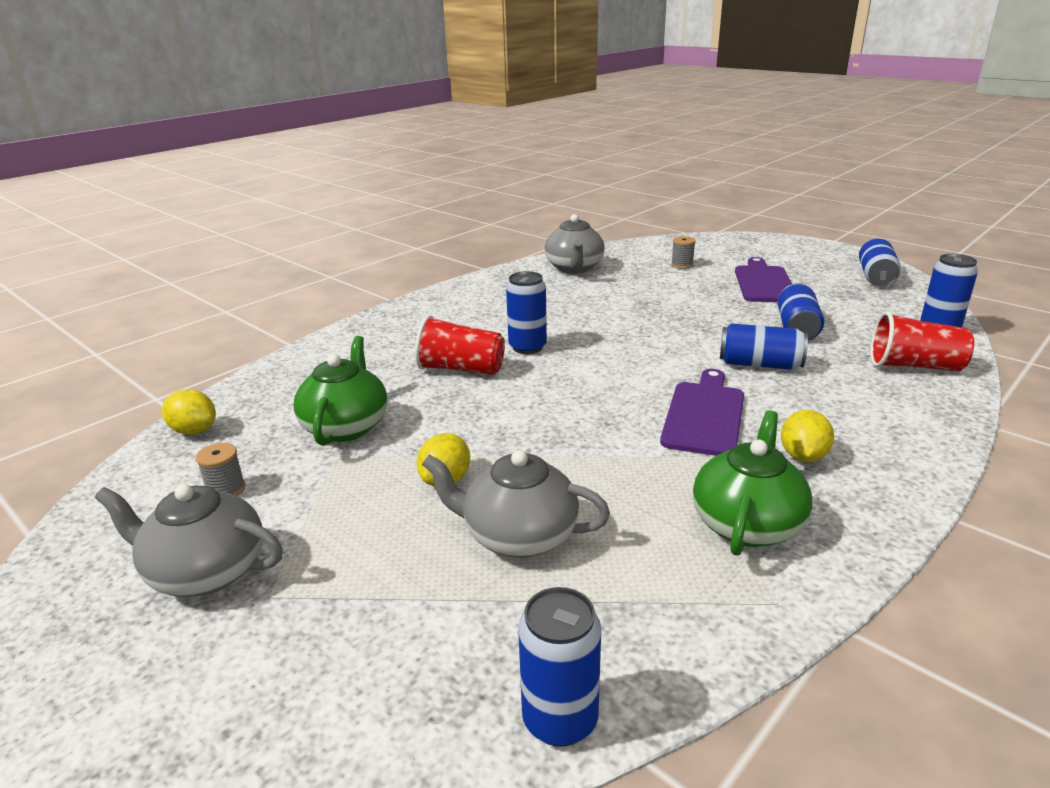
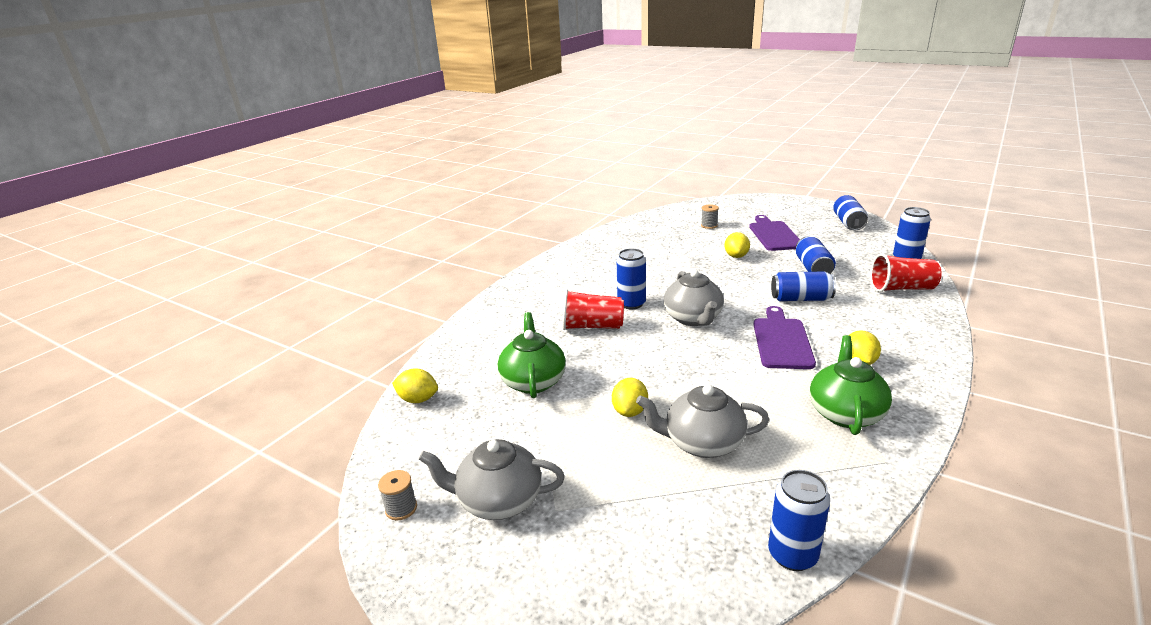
camera: 10 degrees left, 0 degrees up
(226, 490) = (473, 440): grey spool -> grey spool (401, 508)
(574, 268) = (631, 236): grey teapot -> grey teapot (693, 318)
(698, 304) = (736, 256): none -> yellow lemon

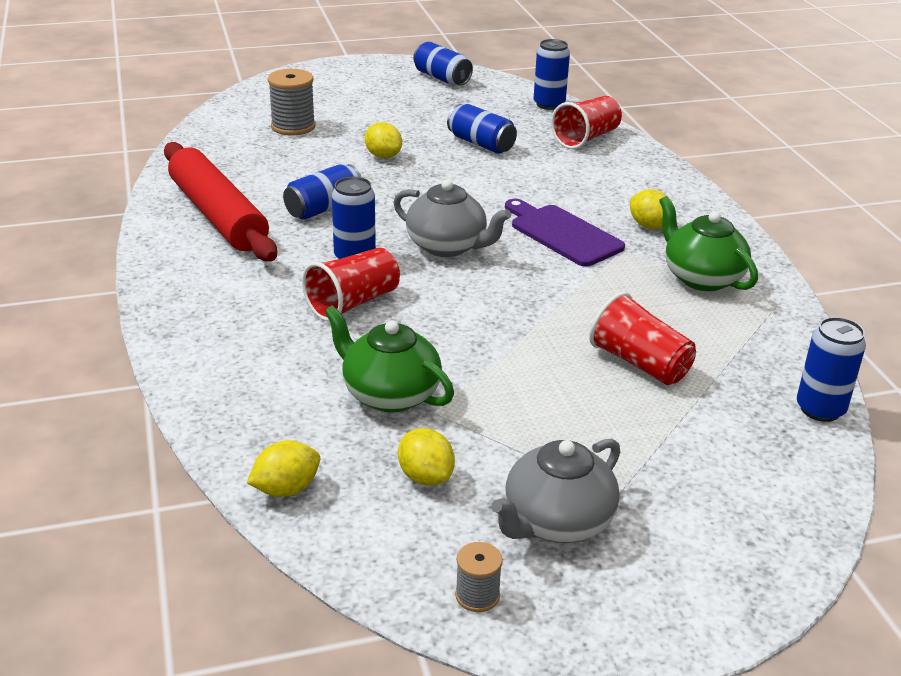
camera: 50 degrees left, 5 degrees up
(599, 257) = (218, 215): none -> red rolling pin
(630, 411) = (536, 370): yellow lemon -> yellow lemon (425, 477)
(702, 443) = (639, 363): grey teapot -> red cup
(709, 225) = (293, 126): grey spool -> grey spool, size x1.79
(774, 235) = (386, 116): purple cutting board -> none
(801, 299) = (517, 182): blue can -> blue can (324, 208)

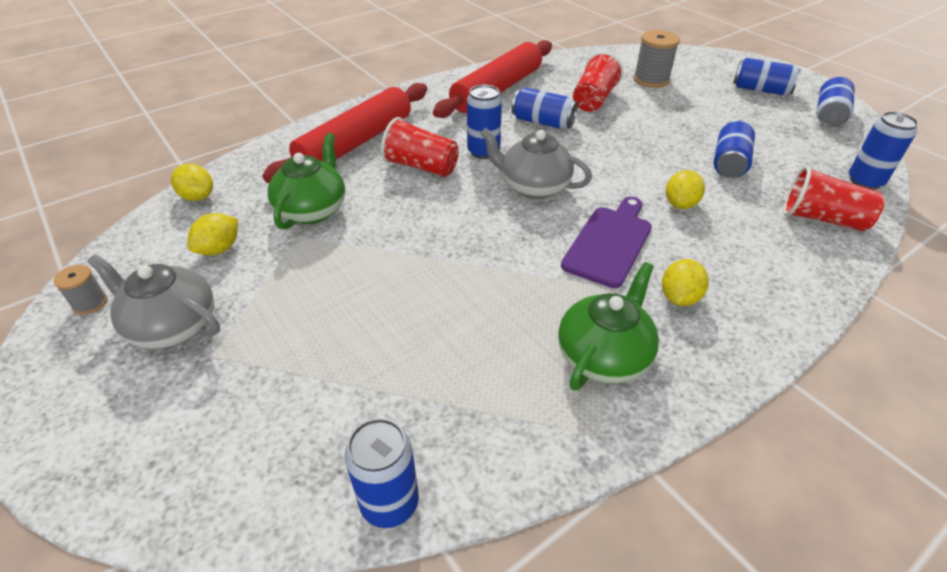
camera: 70 degrees right, 10 degrees up
(255, 339) = (356, 143): none -> red rolling pin
(370, 87) = (761, 90): none -> blue can
(383, 156) = (649, 124): yellow lemon -> yellow lemon (680, 204)
(447, 246) = (533, 187): grey teapot -> grey teapot turned 105 degrees clockwise
(639, 363) = (413, 335): red cup -> red cup (594, 99)

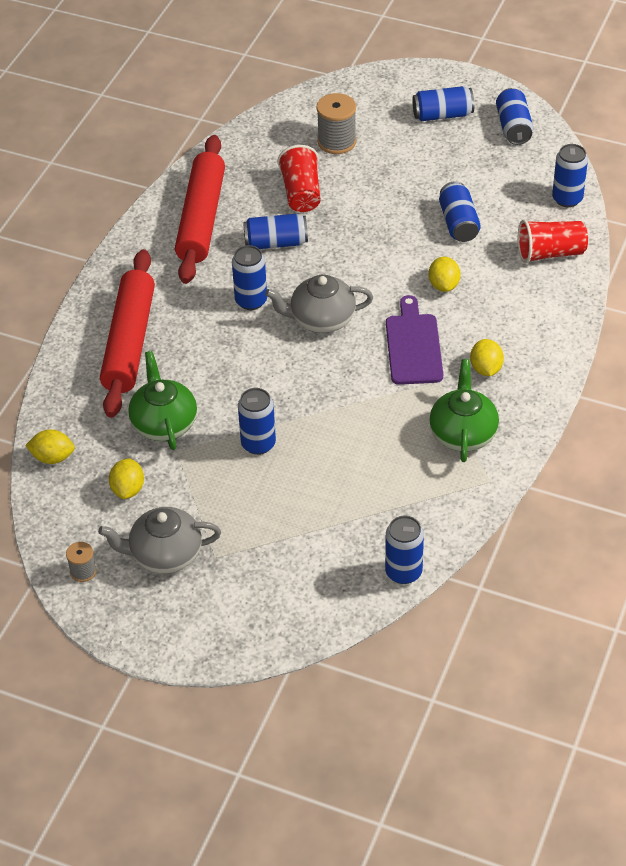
camera: 30 degrees left, 5 degrees up
(373, 264) = (258, 444): none -> blue can
(421, 166) = (212, 341): red cup -> none

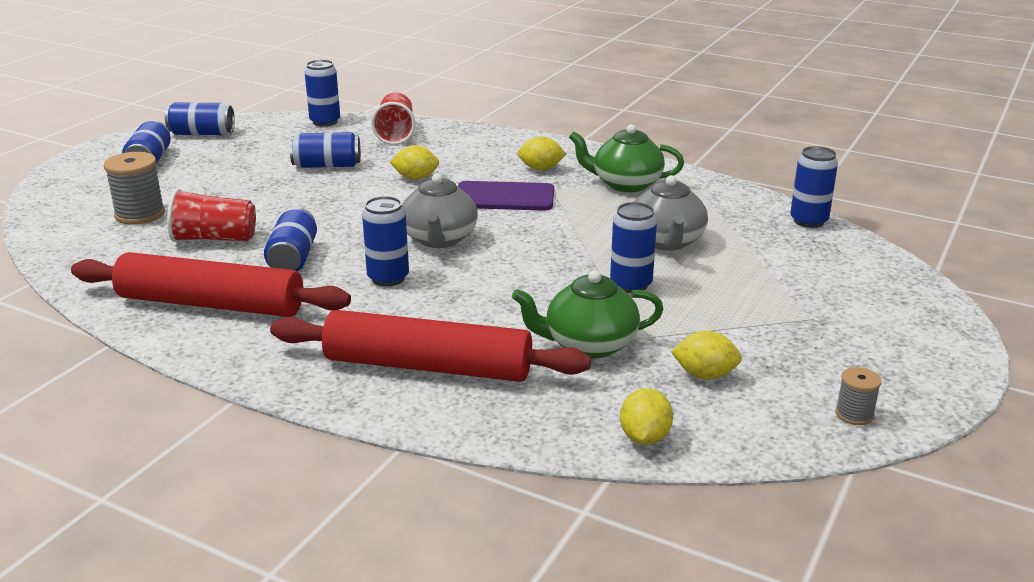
camera: 85 degrees left, 20 degrees down
(165, 554) = (812, 351): grey teapot -> grey teapot (666, 241)

